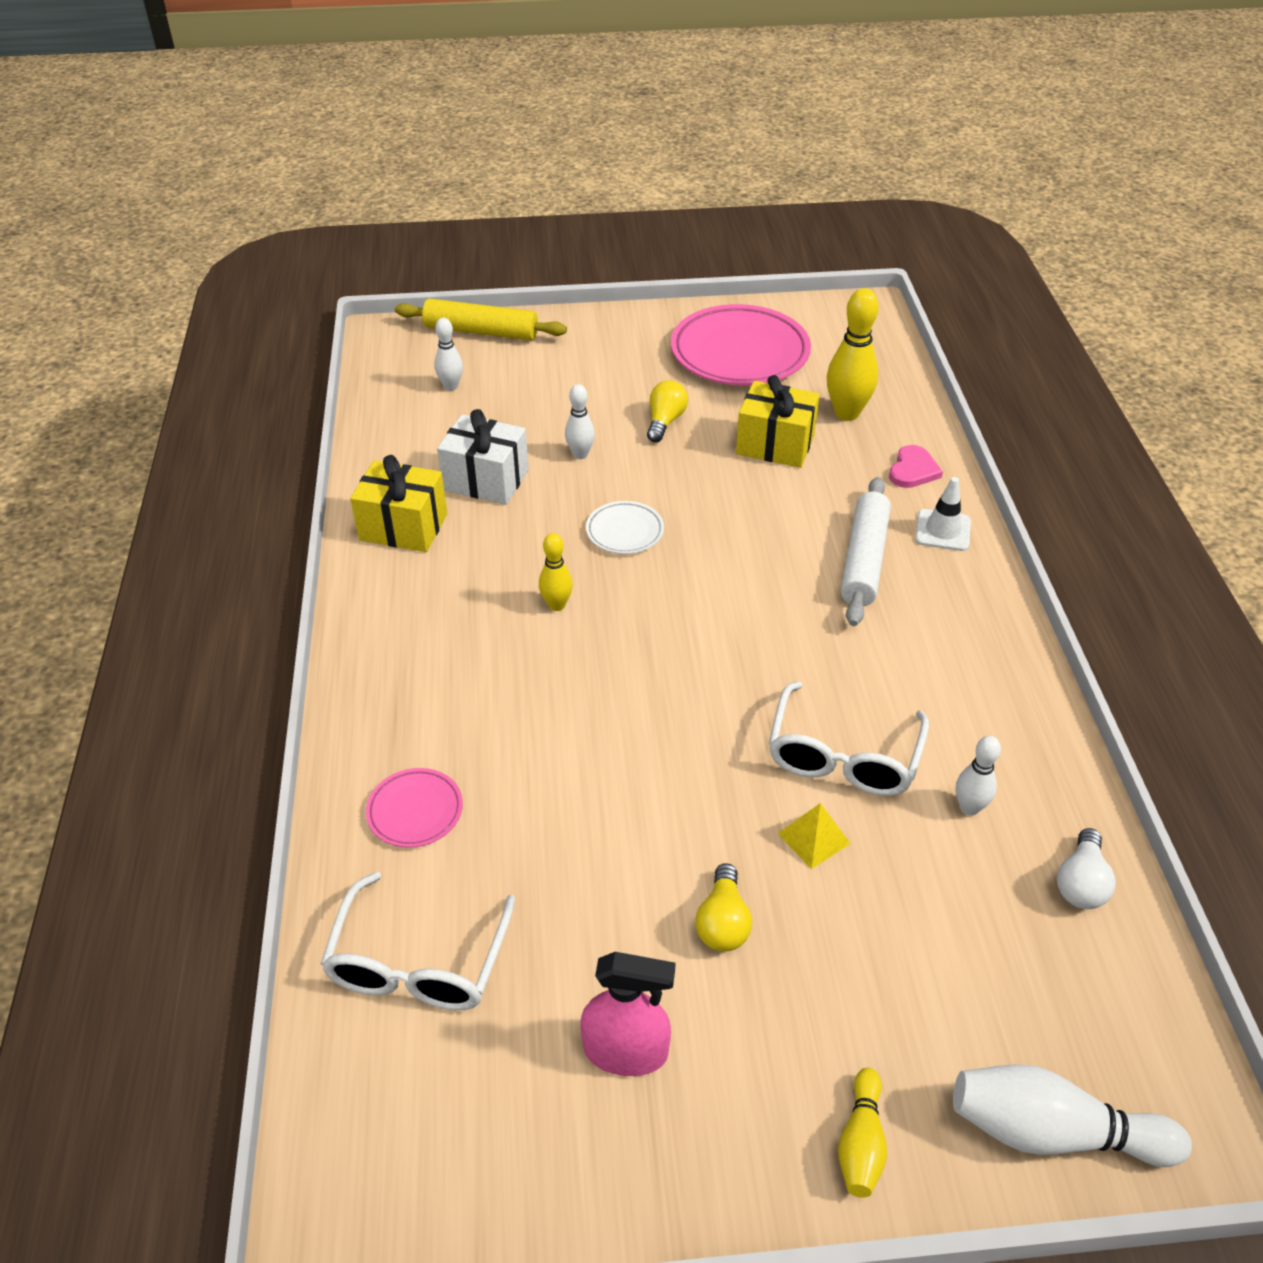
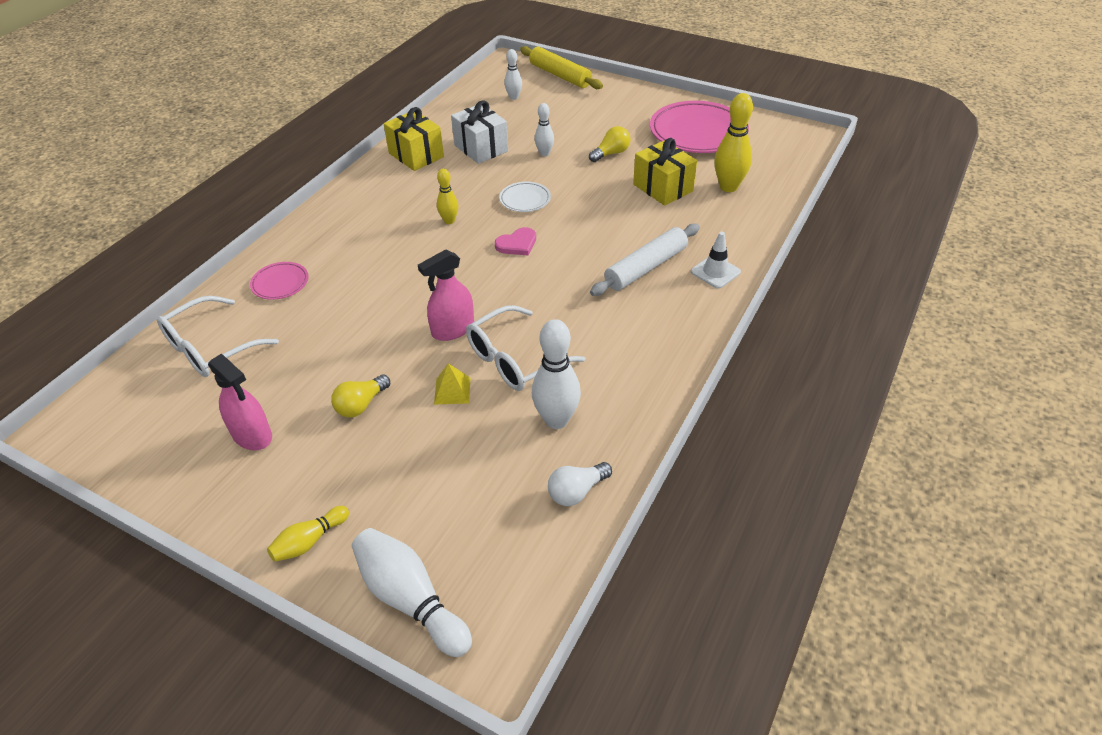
camera: 35 degrees right, 0 degrees up
(726, 755) = (453, 329): none -> pink spray bottle
(913, 470) = (735, 232): pink heart -> pink heart (517, 244)
(969, 808) = (556, 420): white bowling pin -> white bowling pin, size x1.74

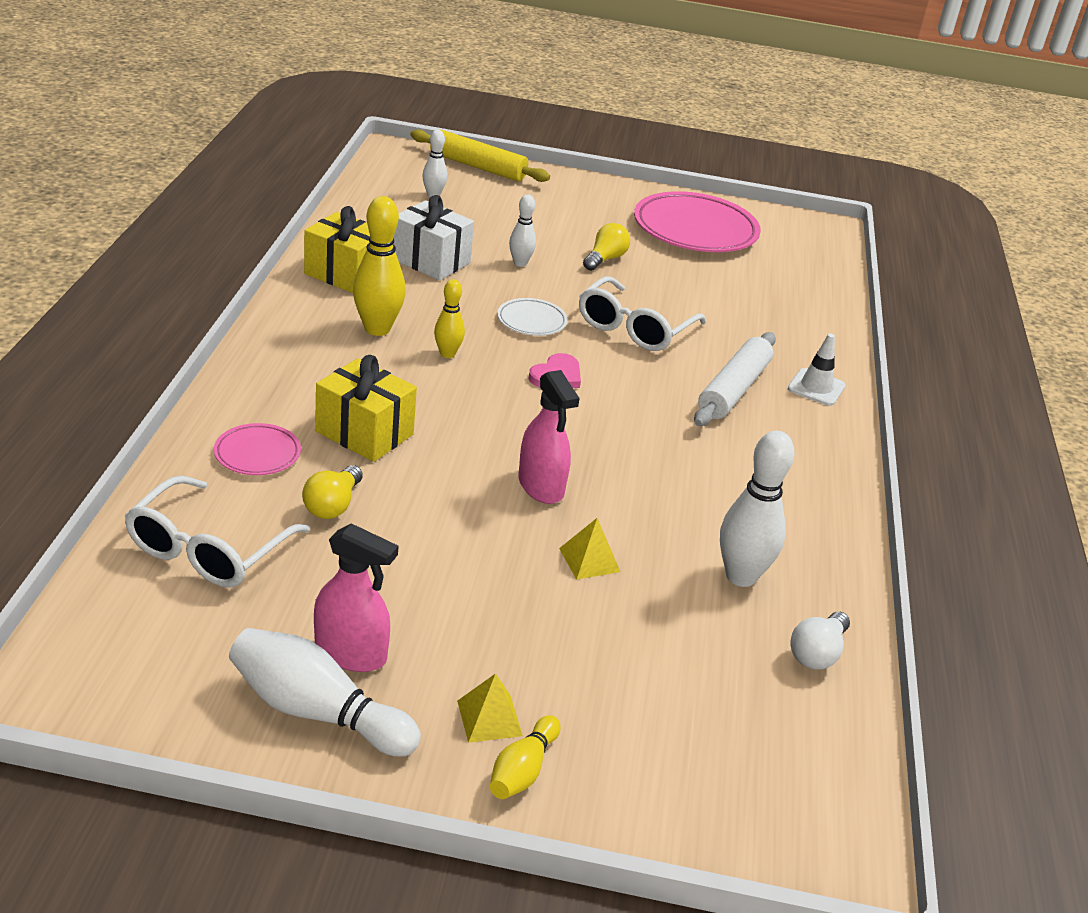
camera: 25 degrees left, 10 degrees down
(311, 498) = (489, 718): none -> yellow pyramid
(361, 405) = (479, 593): yellow light bulb -> yellow light bulb (333, 505)
(410, 599) = (700, 812): white bowling pin -> white bowling pin (317, 712)
(453, 329) = (541, 486): pink spray bottle -> pink spray bottle turned 60 degrees counterclockwise
(516, 359) = (645, 513): white glasses -> white glasses (634, 328)
(663, 188) = (694, 296): yellow gift -> yellow gift (364, 433)
(728, 187) = (770, 290): yellow bowling pin -> yellow bowling pin (377, 329)

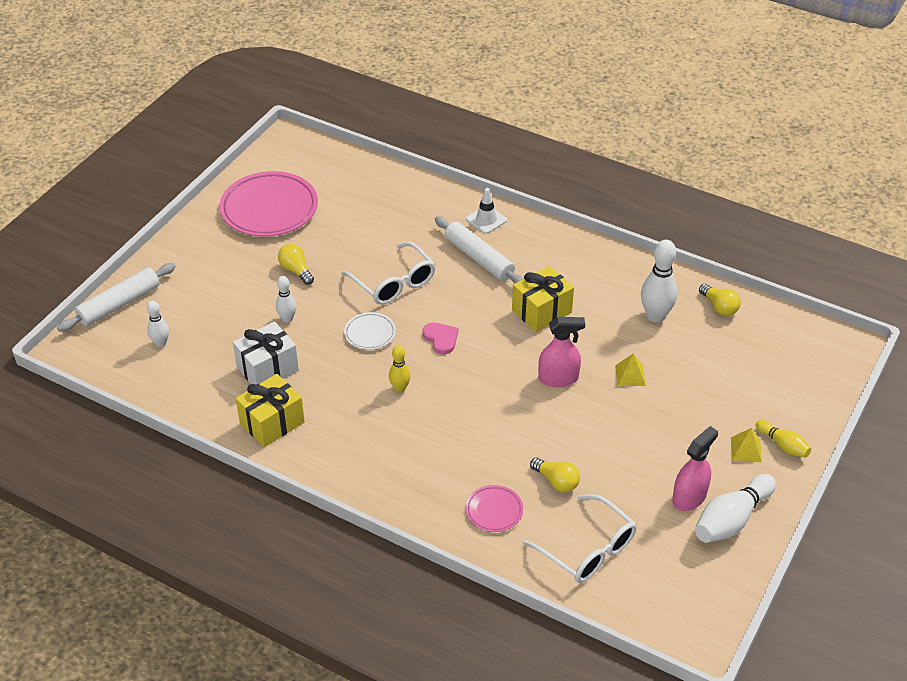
camera: 65 degrees left, 10 degrees up
(364, 433) = (483, 451): yellow gift -> yellow gift (541, 311)
(377, 329) = (356, 419): yellow bowling pin -> none
(477, 167) = (119, 304): yellow rolling pin -> white rolling pin
(817, 653) = (719, 307): white light bulb -> yellow light bulb

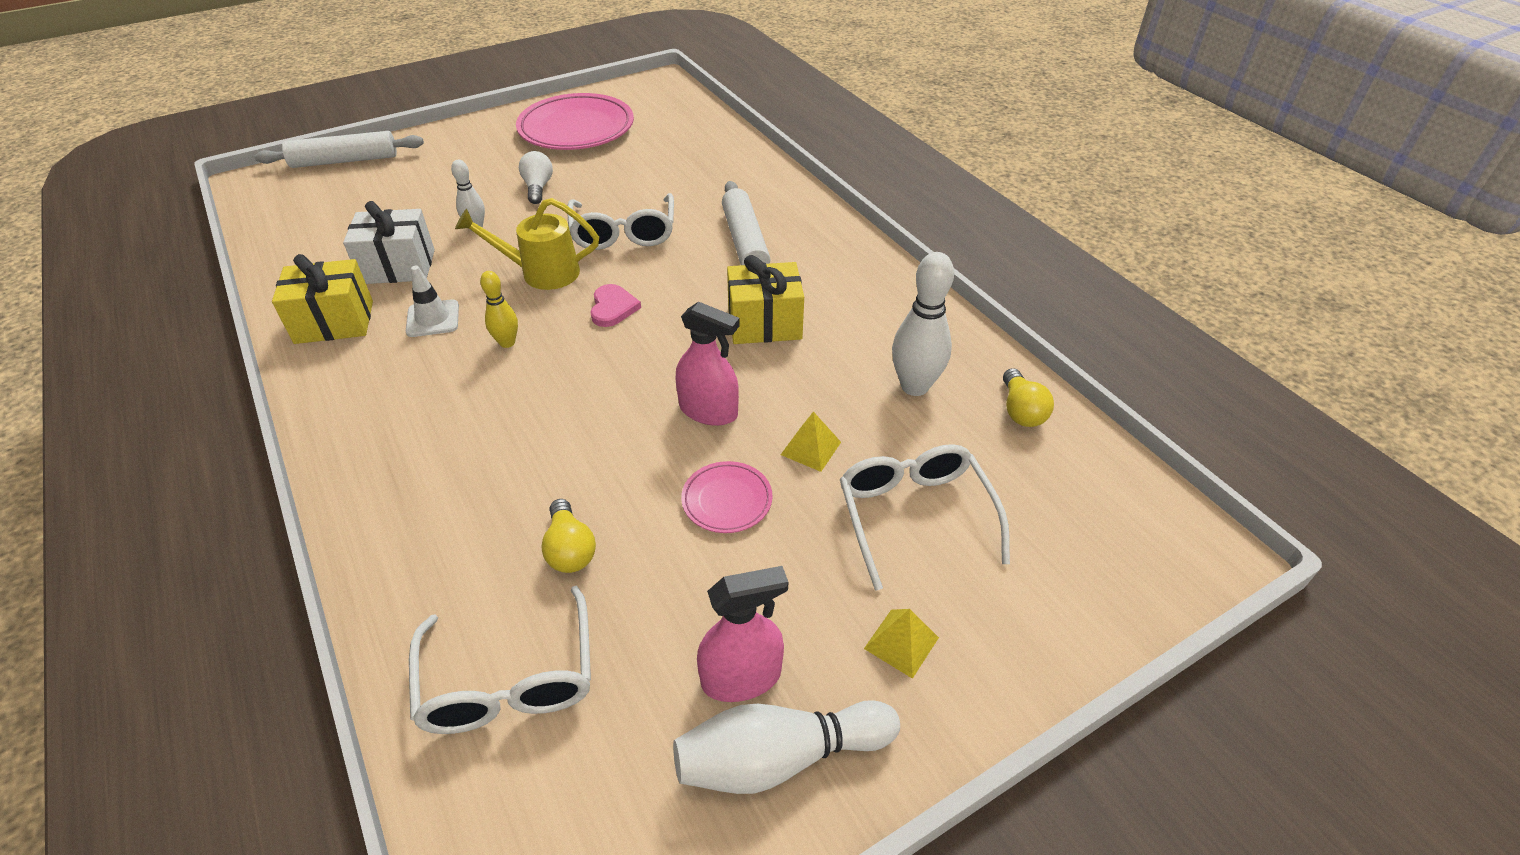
camera: 30 degrees right, 0 degrees up
(161, 343) = (334, 206): white bowling pin -> none
(296, 270) = (538, 188): yellow light bulb -> white light bulb
(370, 333) = (541, 273): white plate -> yellow watering can
(486, 220) = (792, 207): white traffic cone -> white traffic cone (433, 319)
(494, 511) = (447, 549): pink plate -> pink plate (727, 500)
(708, 388) = (915, 516): none -> white glasses
(783, 445) = (972, 667): yellow bowling pin -> none

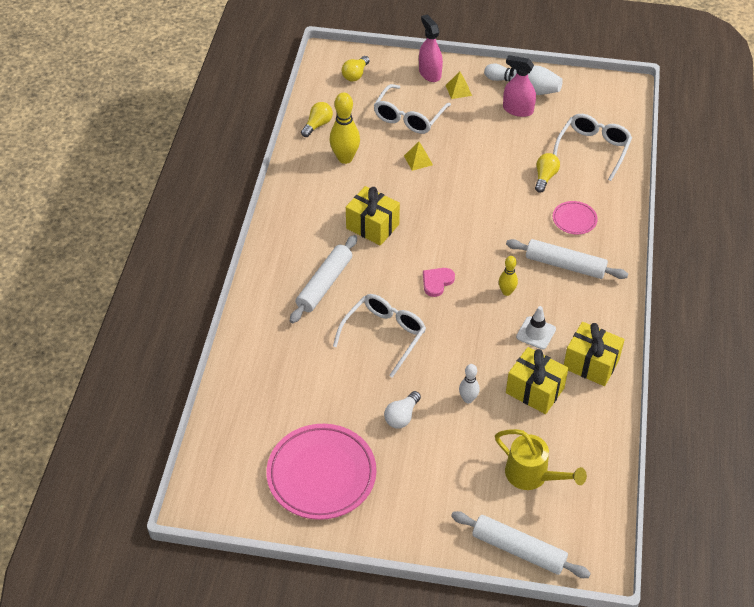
camera: 140 degrees left, 5 degrees up
(398, 267) = (534, 390): white gift -> yellow gift
(439, 420) = (565, 265): none -> white rolling pin
(541, 273) = (455, 332): yellow watering can -> yellow watering can (532, 475)
(708, 411) = (443, 199): pink spray bottle -> pink spray bottle (430, 73)
(727, 500) = (471, 160): pink plate -> pink plate (574, 220)
(914, 386) = (345, 158): white bowling pin -> yellow bowling pin
(1106, 541) = (355, 75): none -> yellow light bulb

